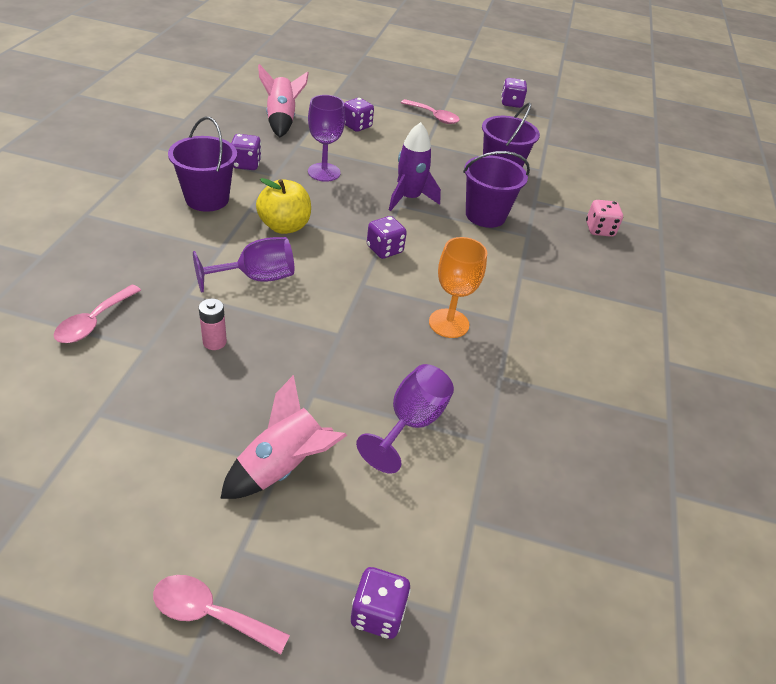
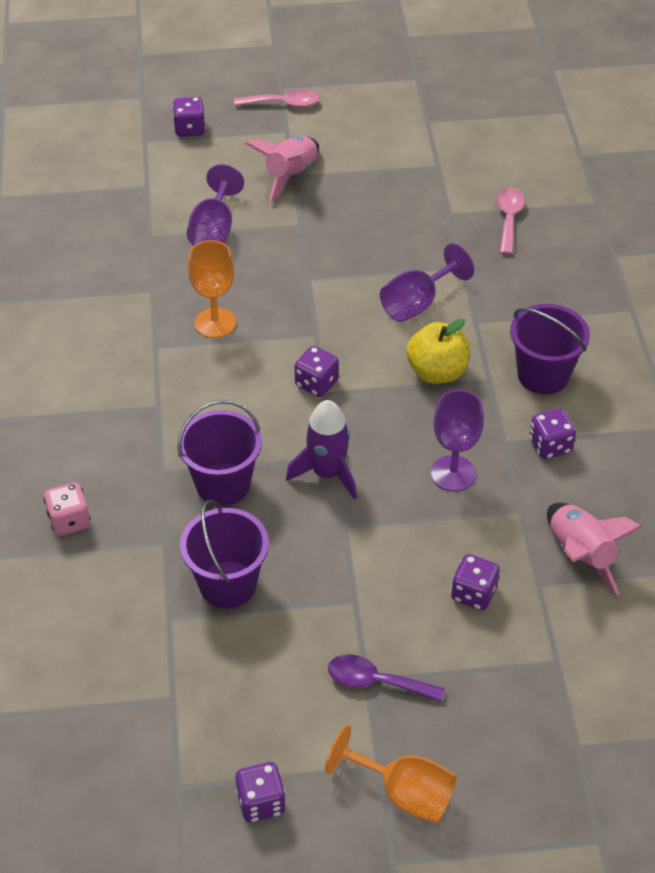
camera: 165 degrees right, 5 degrees up
(214, 342) = (404, 236): pink battery -> none
(434, 116) = (376, 681): pink spoon -> purple spoon
(442, 87) = (403, 793): none -> orange goblet

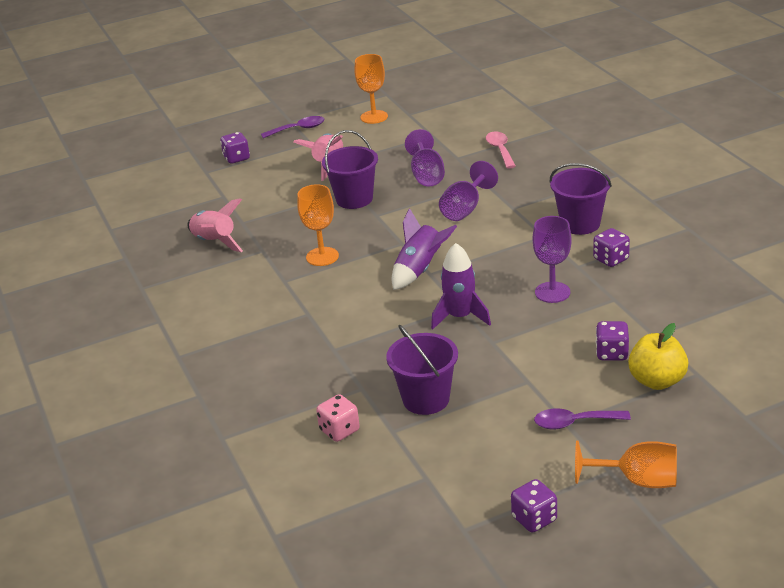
camera: 15 degrees left, 15 degrees down
(69, 521) = (279, 397): pink dice -> pink dice (339, 430)
(214, 230) = (289, 207): purple goblet -> purple goblet (426, 175)
(223, 484) = (385, 344): purple bucket -> purple bucket (354, 199)
(283, 103) = (298, 129): pink spoon -> purple spoon
(316, 383) = (420, 270): purple dice -> purple rocket
(383, 112) = (374, 117): none -> orange goblet
(437, 372) = (504, 241): yellow apple -> yellow apple (657, 381)
(580, 555) = (672, 311): pink rocket -> pink rocket (214, 242)

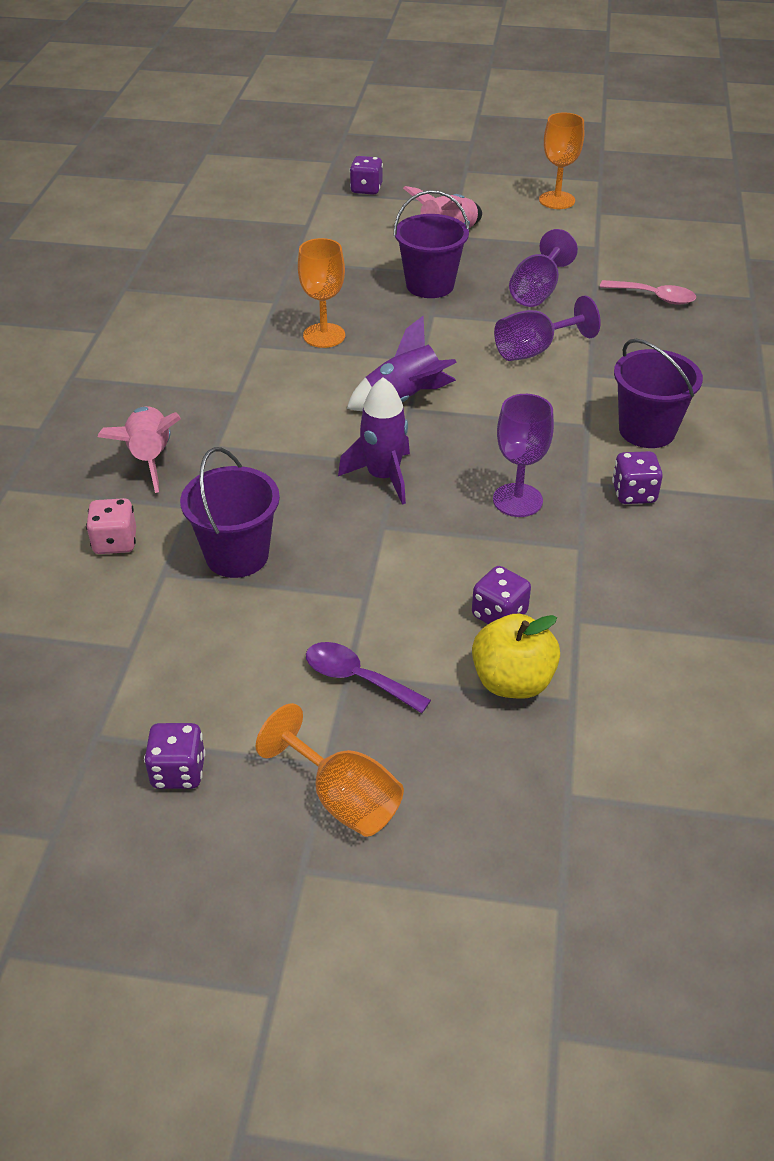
camera: 30 degrees right, 10 degrees up
(214, 242) = (242, 271): pink rocket -> pink rocket (149, 458)
(298, 129) = (462, 182): purple spoon -> none
(500, 150) = (654, 297): pink spoon -> pink spoon turned 90 degrees clockwise

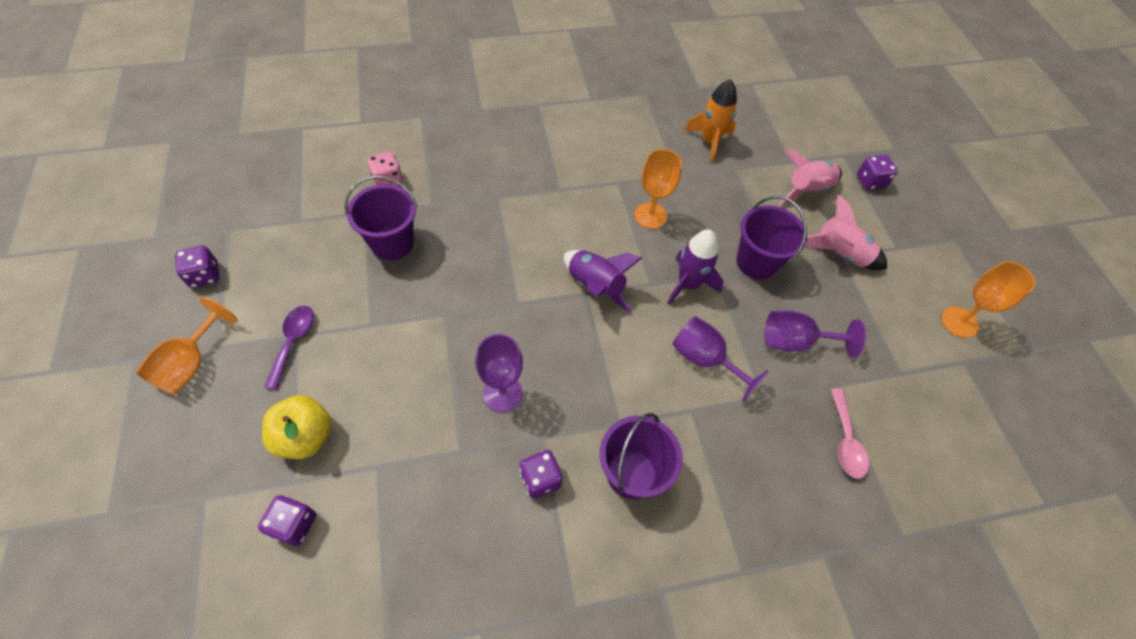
camera: 65 degrees right, 15 degrees up
(149, 458) = (472, 169): pink rocket -> pink rocket (806, 190)
(239, 266) = (709, 141): none -> orange rocket
(383, 477) = (499, 299): purple rocket -> purple rocket (688, 284)
(499, 615) = (371, 411): purple dice -> purple dice (294, 524)

